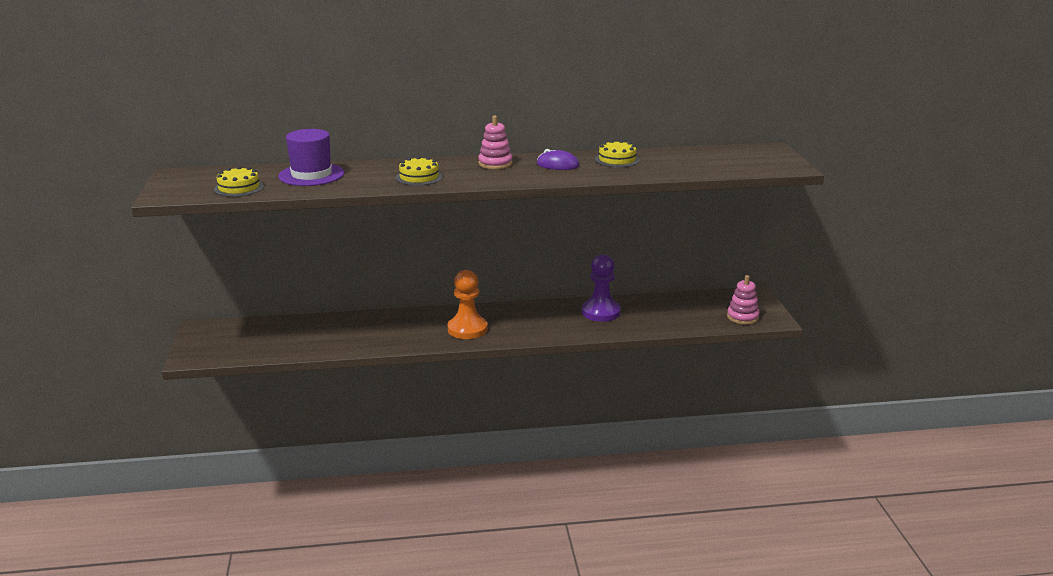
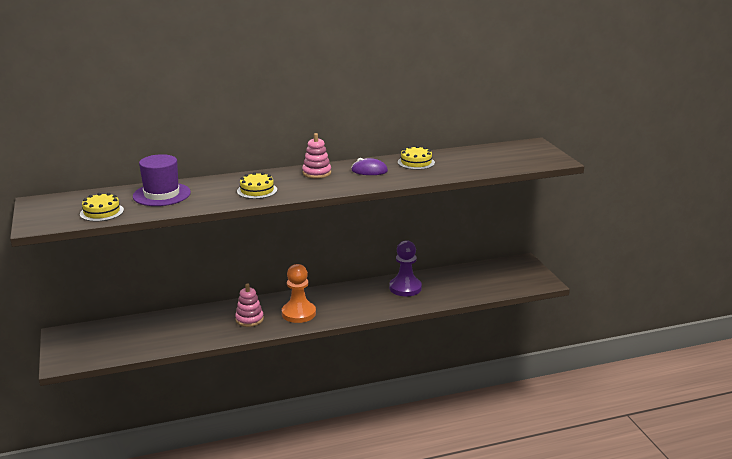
camera: 10 degrees left, 0 degrees up
(742, 317) = (520, 282): pink stacking toy -> pink stacking toy (249, 319)

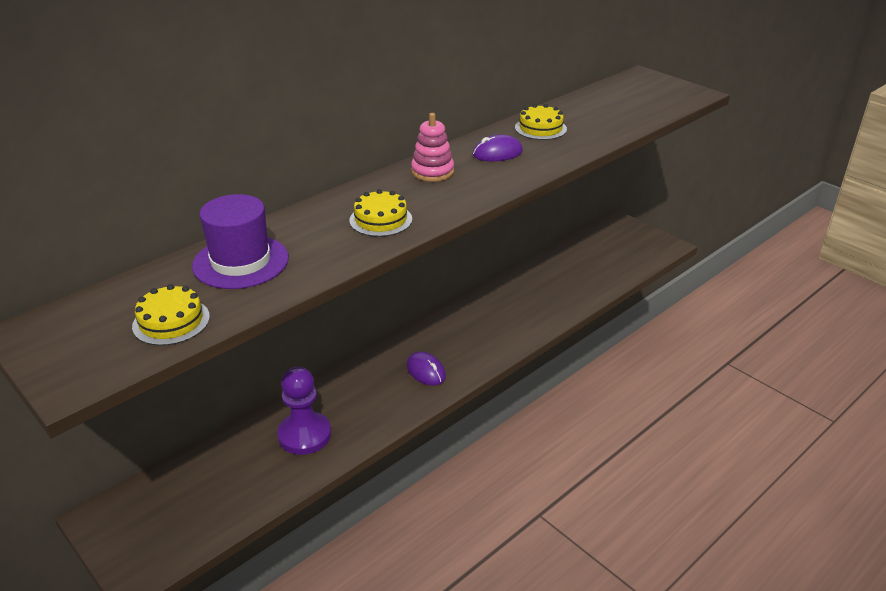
camera: 25 degrees left, 10 degrees up
(249, 319) = (368, 400): pink stacking toy -> none
(298, 313) = (426, 371): orange pawn -> purple mouse
(405, 288) = (524, 295): purple pawn -> purple pawn (304, 435)

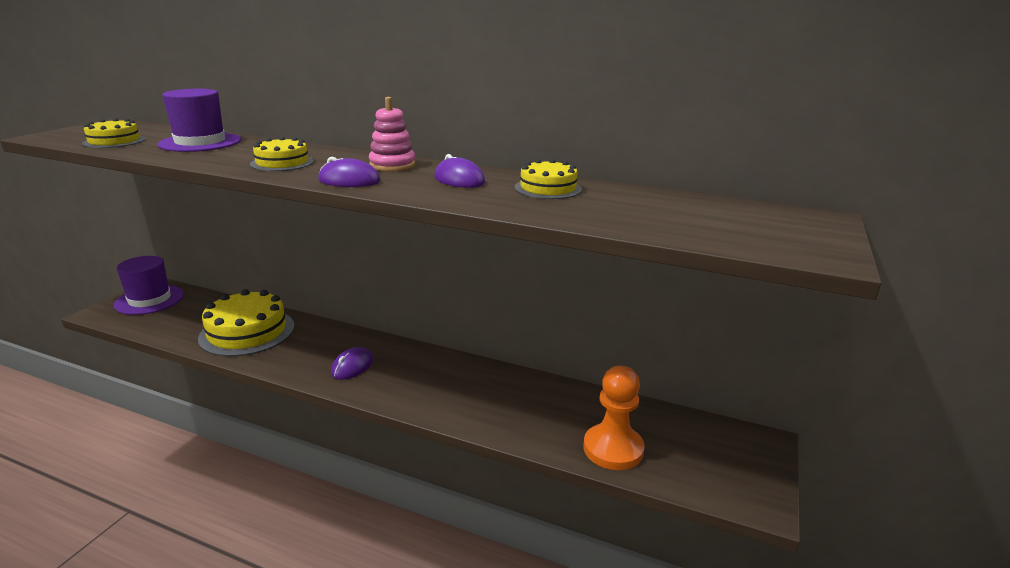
camera: 65 degrees right, 10 degrees down
(140, 521) = (149, 300): none -> purple hat
(304, 435) = (247, 332): purple pawn -> yellow cake
(469, 195) = (349, 181): none -> purple mouse
(601, 276) = (613, 449): none -> orange pawn

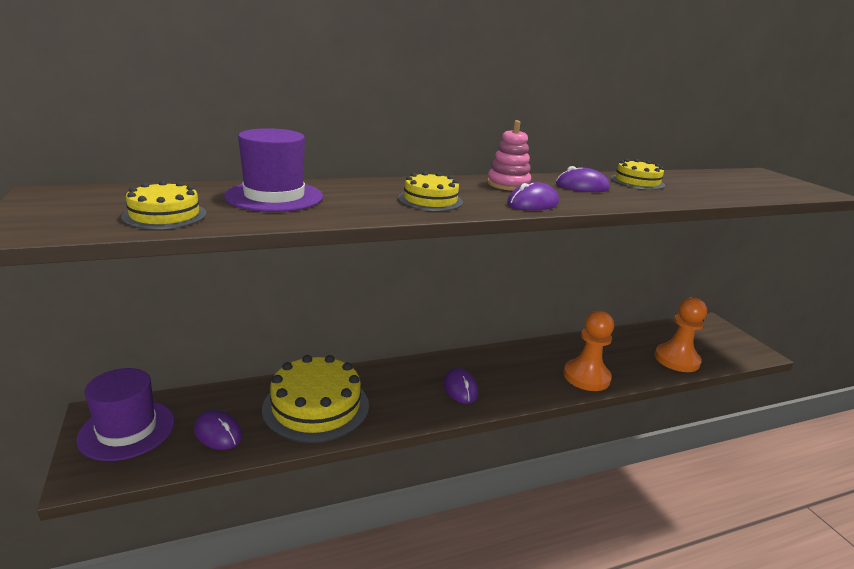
camera: 45 degrees left, 0 degrees up
(177, 321) = (218, 433): none -> purple mouse
(474, 411) = (586, 377): none -> orange pawn

